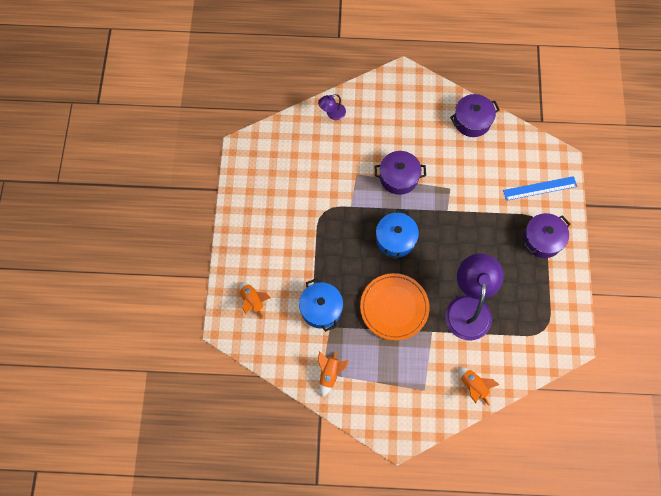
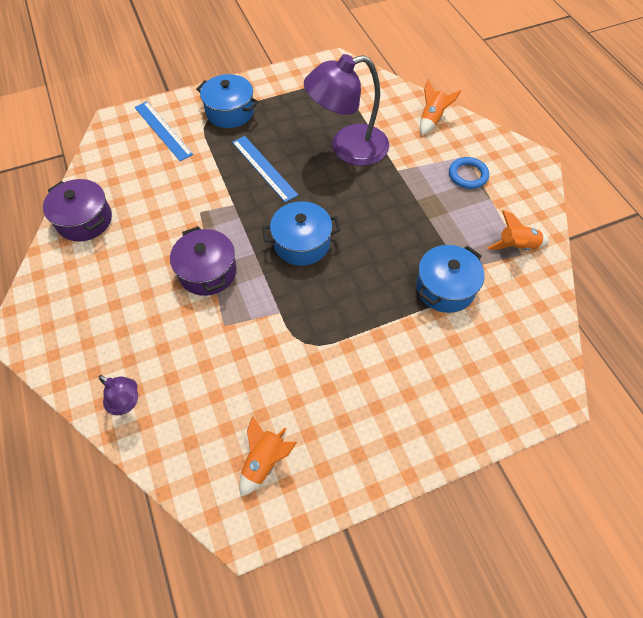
camera: 115 degrees left, 10 degrees down
(253, 301) = (491, 376): orange rocket -> orange rocket (264, 461)
(394, 307) = (392, 213): orange plate -> none
(405, 379) = (468, 175): none -> blue ring
(473, 242) = (264, 168): none -> blue ruler
(542, 240) = (230, 112): purple pot -> blue pot

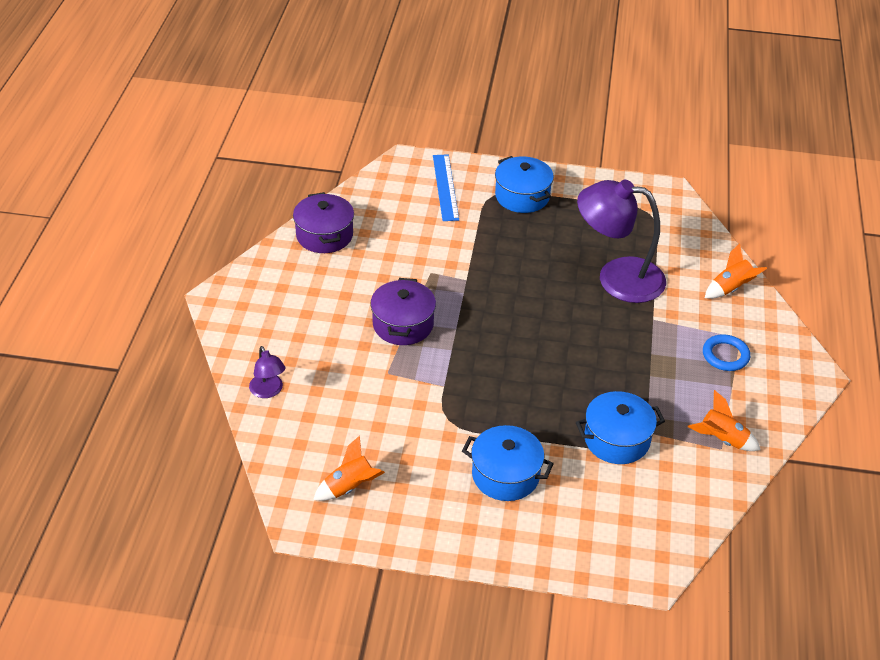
camera: 30 degrees right, 15 degrees down
(264, 168) = (518, 260): blue ruler -> none
(302, 243) = (506, 340): blue pot -> blue pot (505, 475)

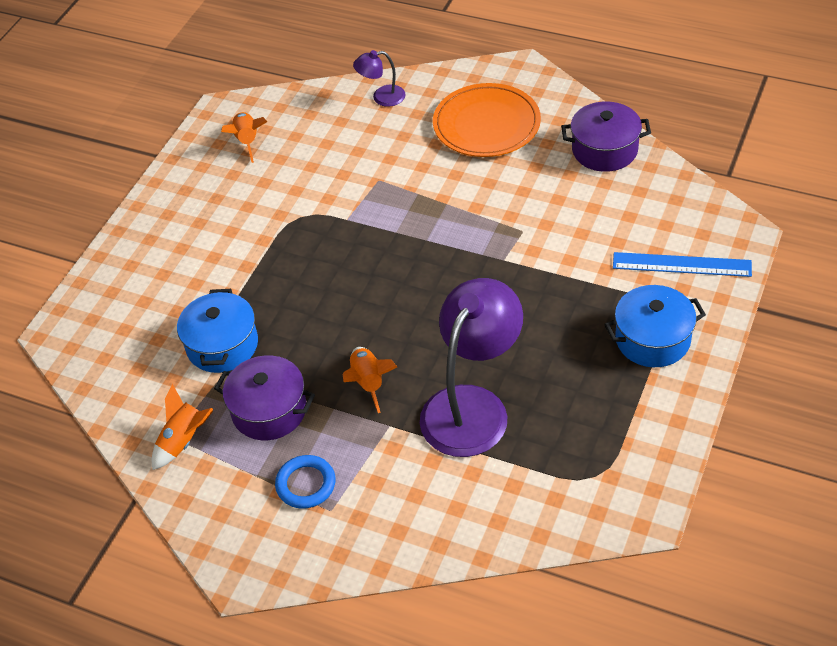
camera: 110 degrees right, 5 degrees up
(301, 310) = (486, 124): none -> orange plate
(403, 324) = (444, 198): purple pot -> purple pot (269, 410)
(505, 475) = (215, 248): blue pot -> none
(730, 288) = (421, 529): orange rocket -> orange rocket (368, 382)

